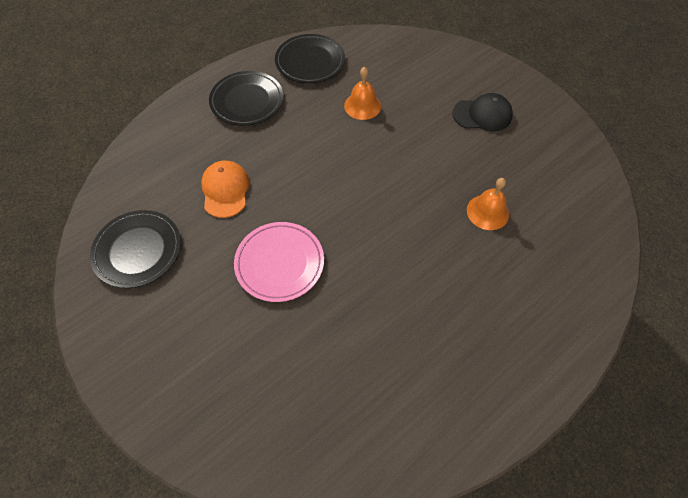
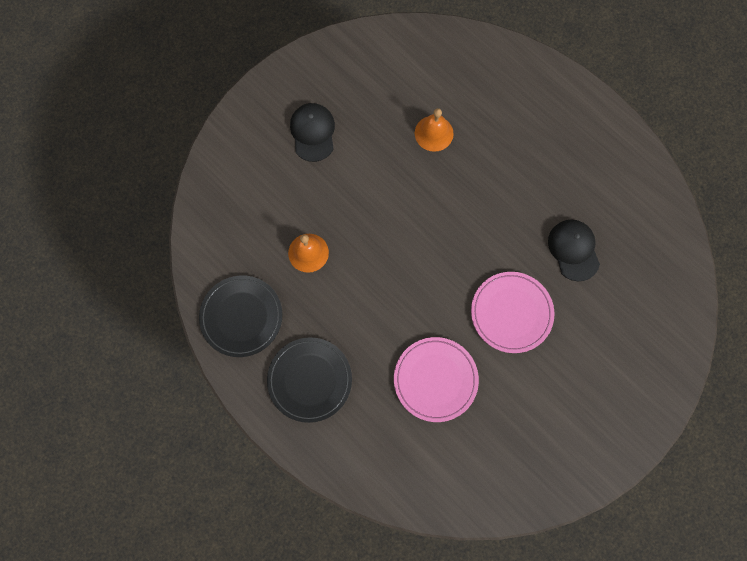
camera: 95 degrees left, 15 degrees up
(138, 250) = (516, 451): black plate -> none
(225, 190) = (435, 379): orange cap -> pink plate
(344, 337) = (573, 250): none -> black cap

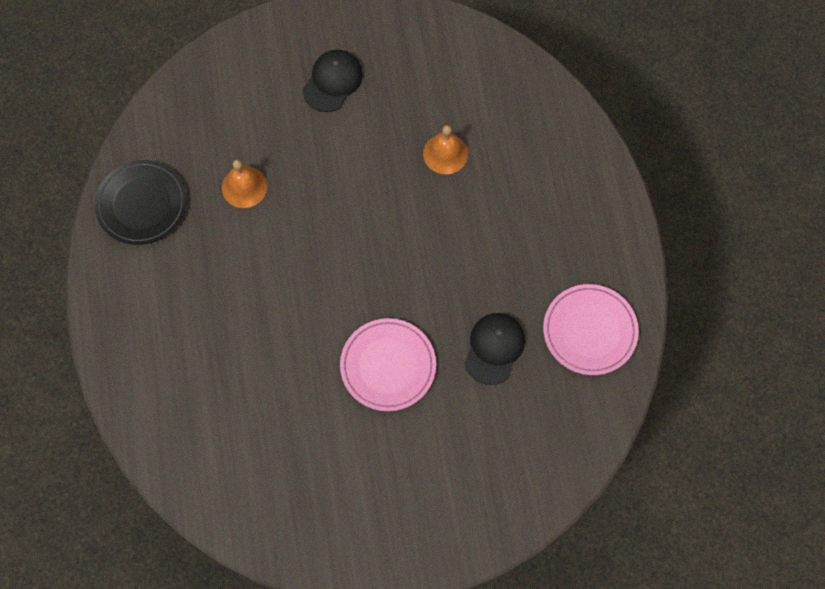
camera: 35 degrees right, 5 degrees down
(310, 380) = (158, 300): black plate -> none
(435, 379) = (270, 377): pink plate -> pink plate (589, 331)

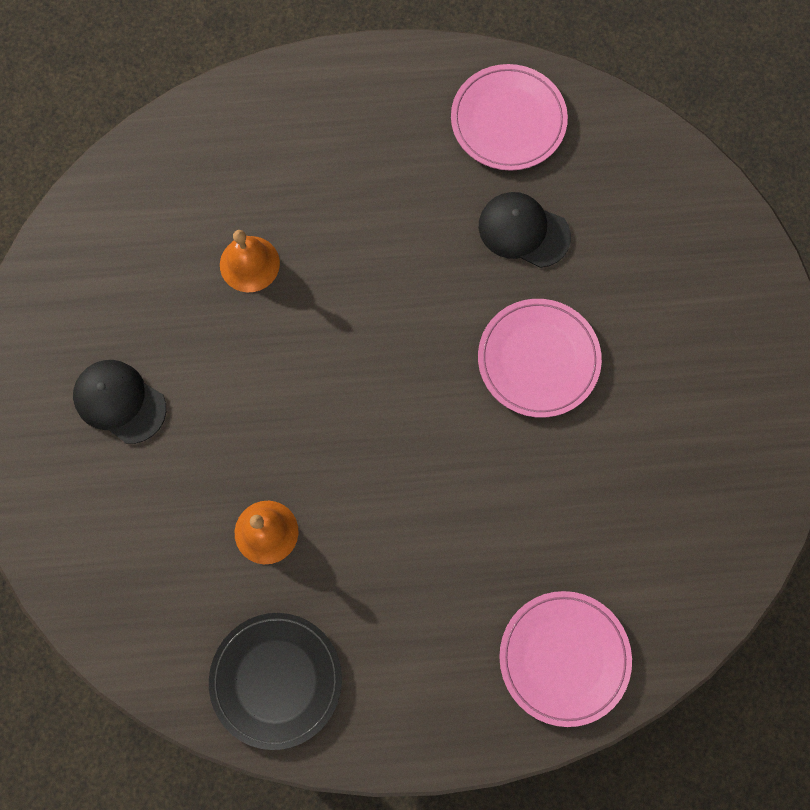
camera: 85 degrees left, 5 degrees up
(161, 397) = (564, 658): none -> pink plate

